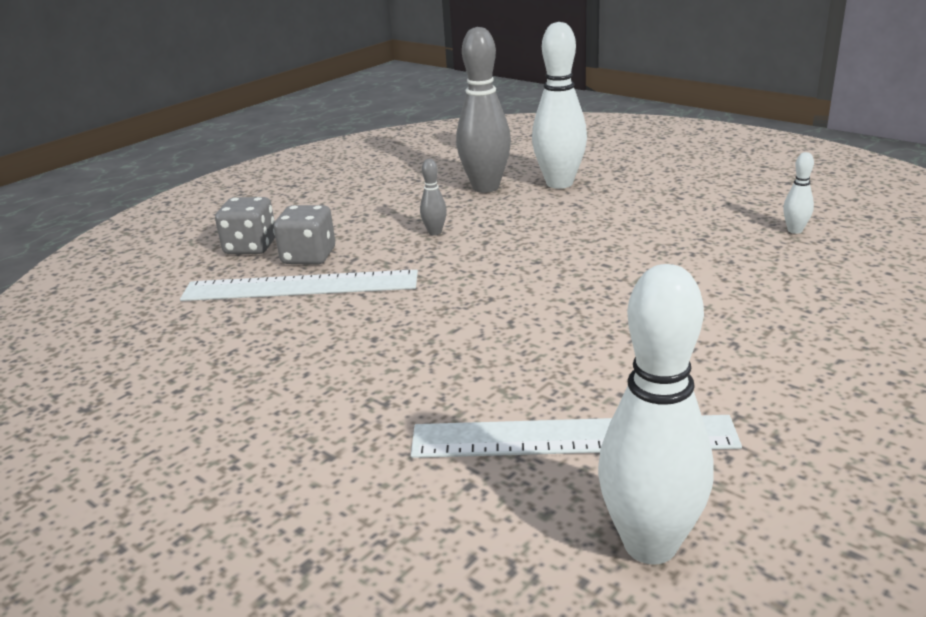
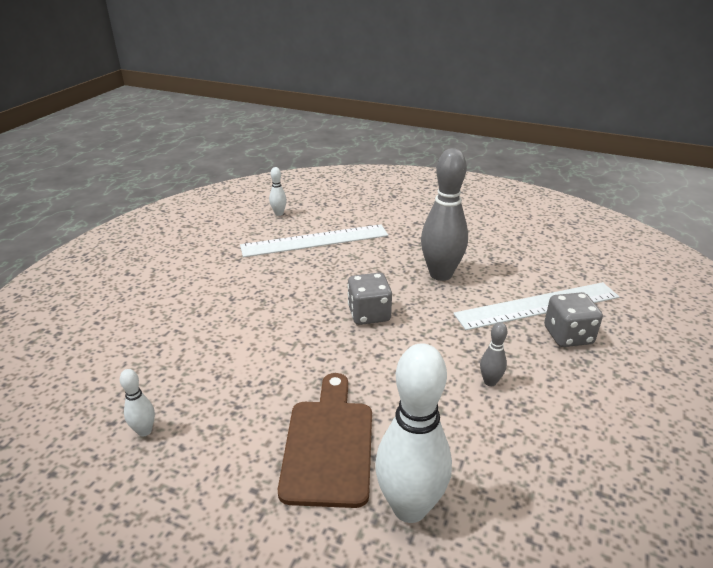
camera: 160 degrees right, 5 degrees up
(251, 247) = (631, 340): grey dice -> grey dice (369, 314)
(485, 187) = (497, 482): grey bowling pin -> grey bowling pin (440, 274)
(613, 211) = (328, 445): none -> brown cutting board
(650, 545) = (279, 213): white bowling pin -> white bowling pin, size x0.45

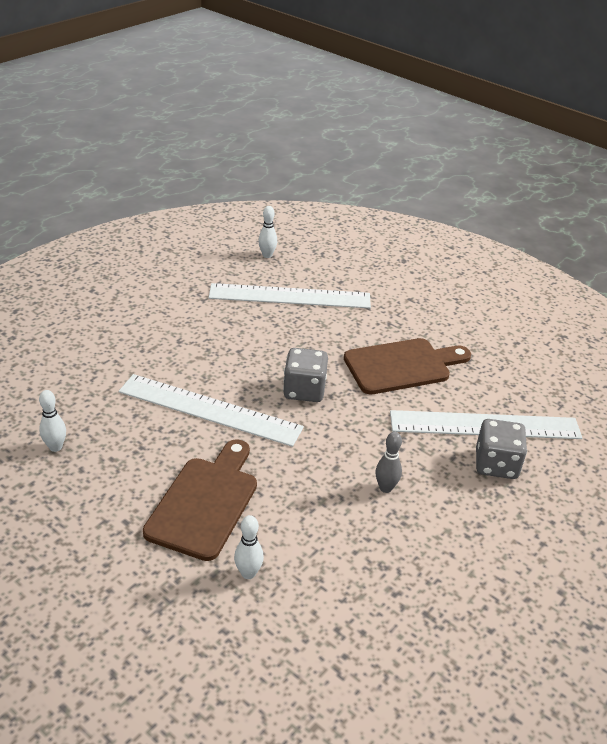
camera: 15 degrees right, 5 degrees up
(289, 352) = (209, 409): none -> white ruler
(409, 507) = (248, 573): white bowling pin -> white bowling pin, size x0.45
(440, 274) = (402, 366): grey bowling pin -> brown cutting board

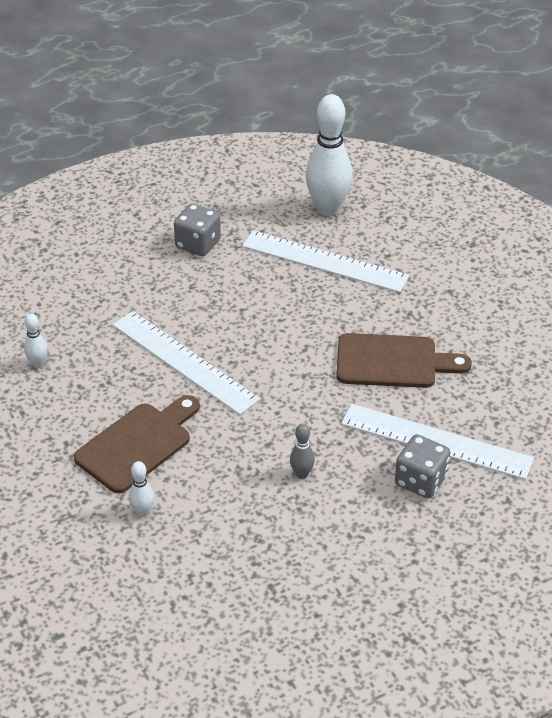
camera: 25 degrees right, 5 degrees up
(267, 255) = (328, 209): white bowling pin -> white bowling pin, size x2.25
(304, 390) = (281, 364): grey dice -> grey dice (198, 244)

